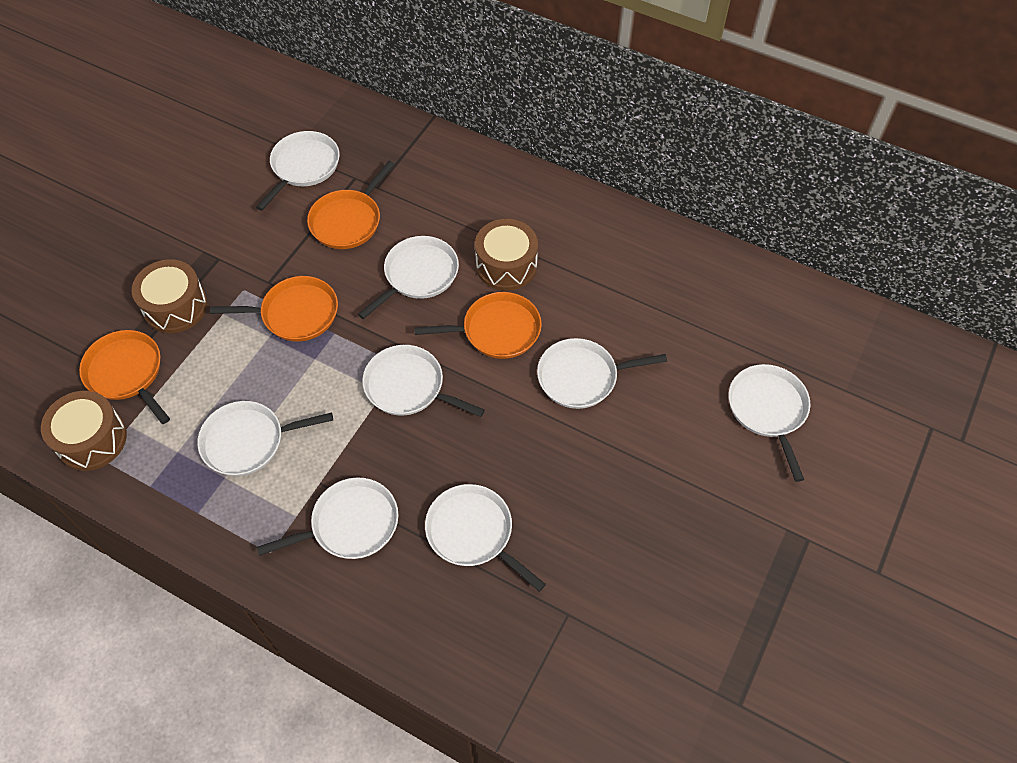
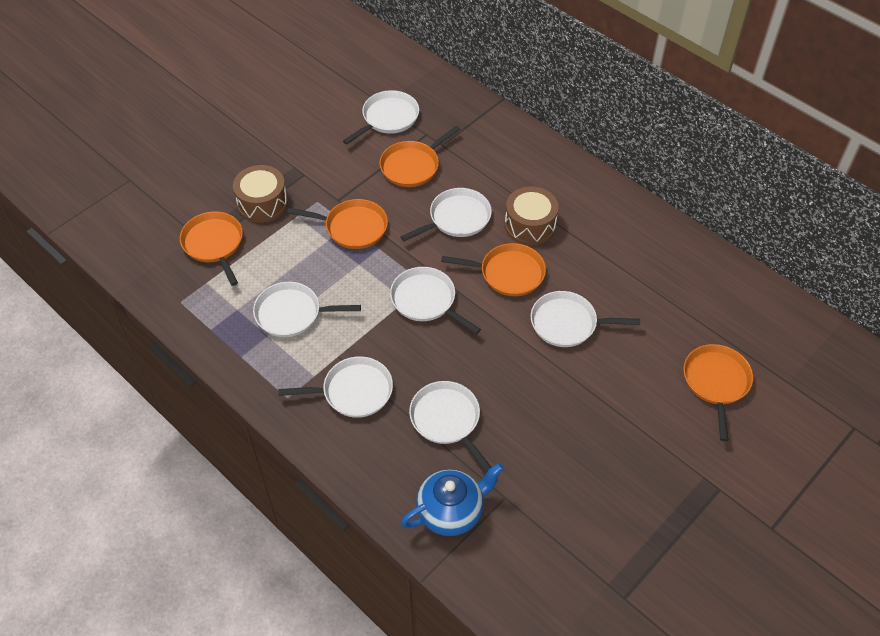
camera: 15 degrees right, 5 degrees down
(92, 439) = (176, 286): brown drum -> none
(509, 650) = (451, 511): none -> blue teapot
(768, 409) = (716, 382): white pan -> orange pan

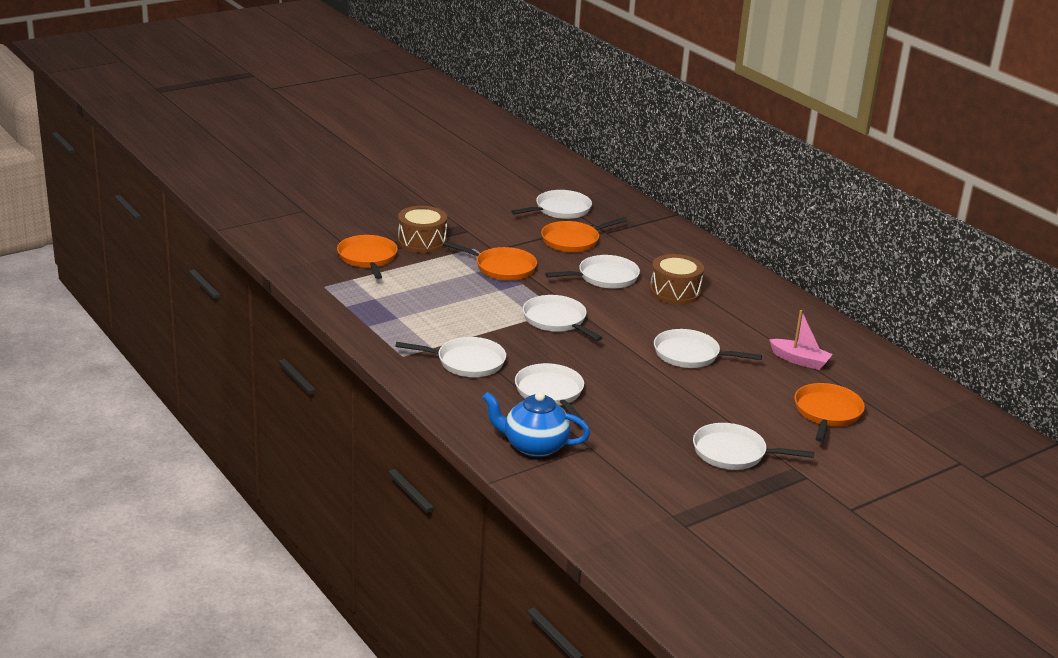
camera: 10 degrees right, 25 degrees down
(292, 313) = (425, 308): white pan -> white pan (733, 453)
(451, 511) = (534, 446): blue teapot -> blue teapot turned 150 degrees counterclockwise
(508, 273) = (643, 317): orange pan -> none
(672, 306) = (799, 360): none -> pink boat

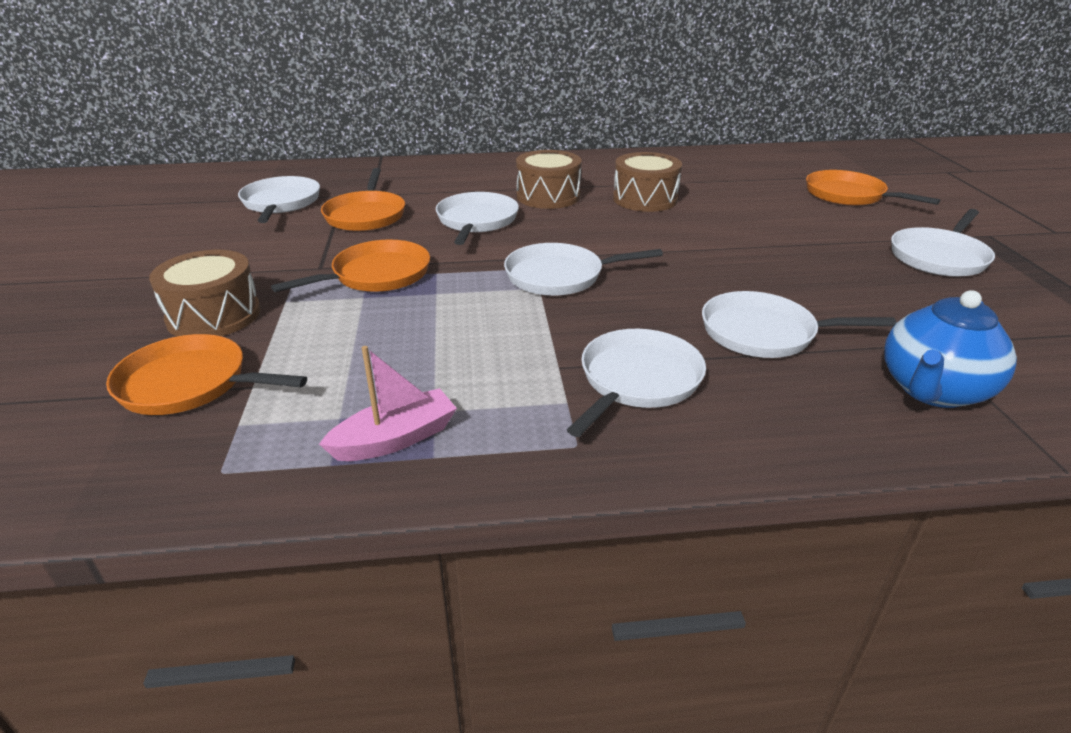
camera: 60 degrees left, 5 degrees up
(690, 355) = (698, 223): white pan -> none
(713, 328) = (645, 199): none -> brown drum
(799, 360) = (736, 181): pink boat -> pink boat (395, 439)

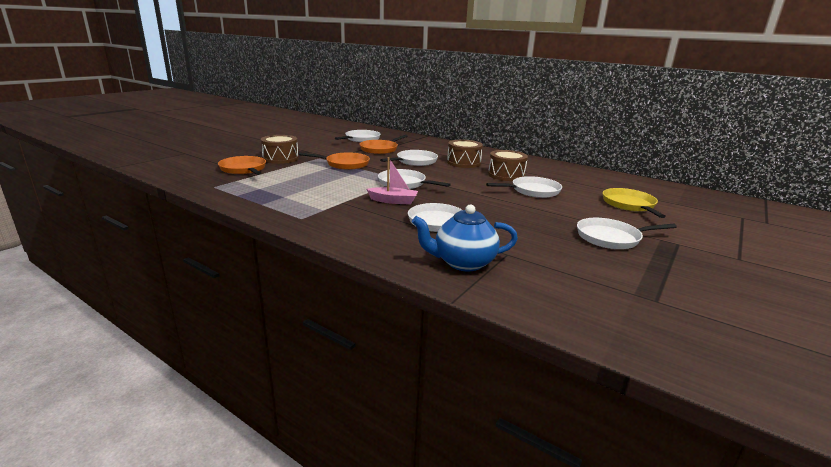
camera: 40 degrees right, 10 degrees down
(395, 439) = (261, 197): pink boat -> pink boat (393, 201)
(637, 380) = (358, 214): white pan -> white pan (533, 191)
(848, 195) = (629, 205): orange pan -> yellow pan

